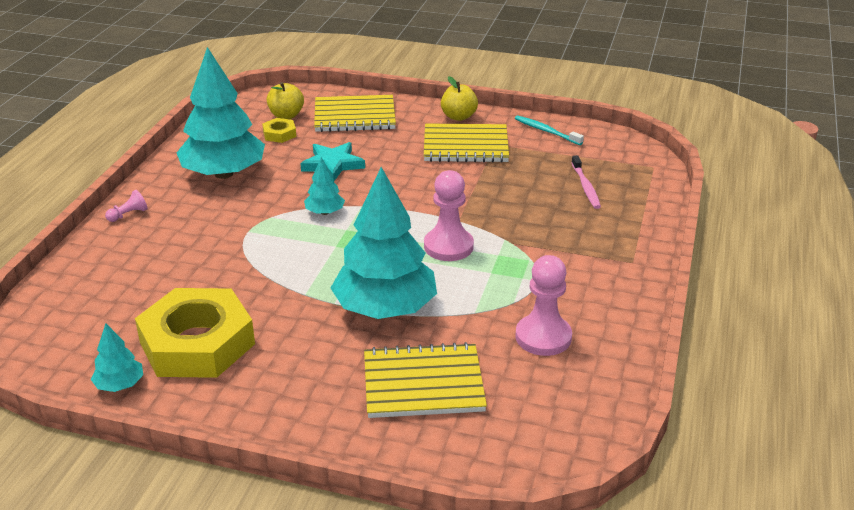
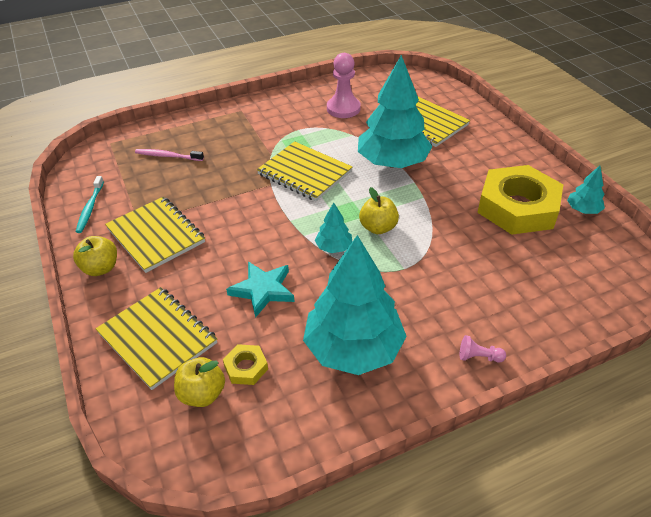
camera: 130 degrees left, 10 degrees up
(310, 245) = (378, 228): none -> yellow apple
(448, 246) = (304, 173): pink pawn -> yellow notebook
(585, 187) = (167, 156): pink toothbrush -> pink toothbrush turned 120 degrees counterclockwise

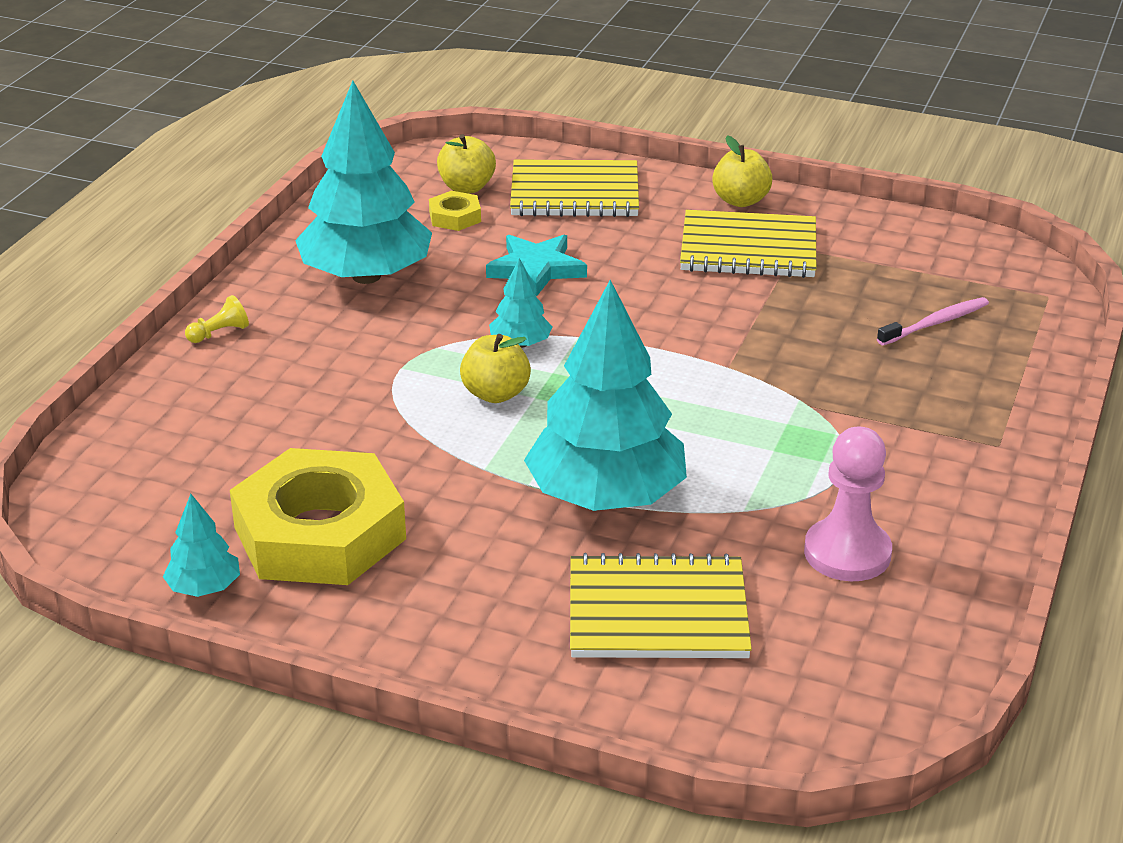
camera: 135 degrees right, 10 degrees down
(90, 208) = (880, 230): turquoise toothbrush -> none
(304, 173) = (710, 406): yellow notebook -> none
(478, 357) = (219, 333): pink pawn -> yellow pawn

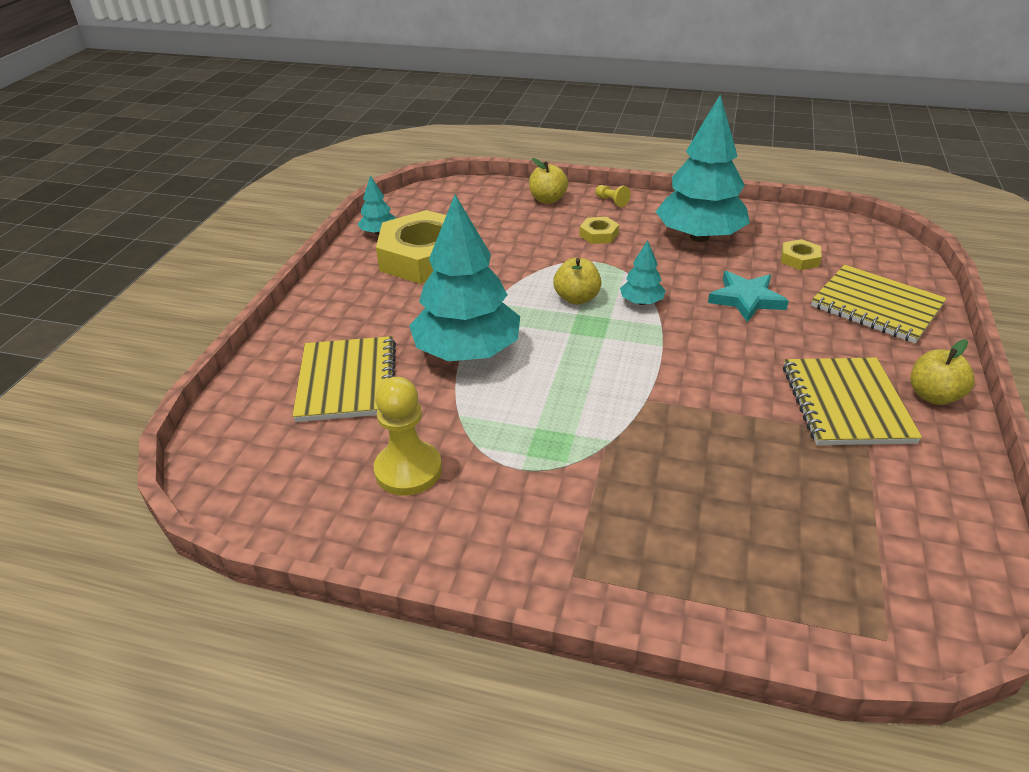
camera: 85 degrees right, 5 degrees up
(322, 357) = (598, 234): none -> yellow nut
(466, 187) = (847, 259): yellow apple -> yellow apple (547, 199)
(574, 193) = (876, 306): yellow notebook -> yellow notebook turned 45 degrees counterclockwise
(847, 553) = (408, 470): pink pawn -> yellow pawn
(935, 323) = (776, 533): pink toothbrush -> none

